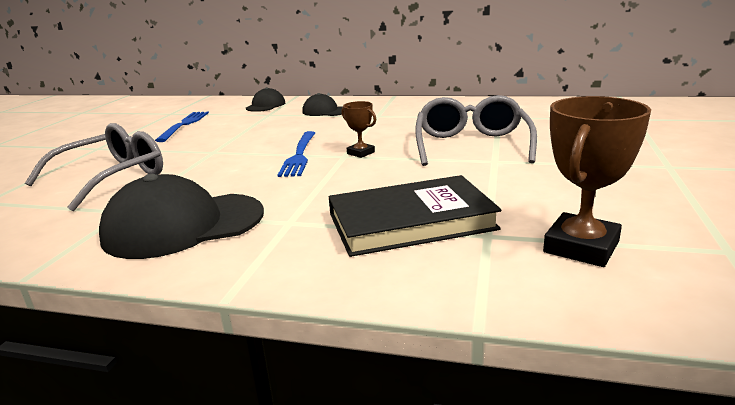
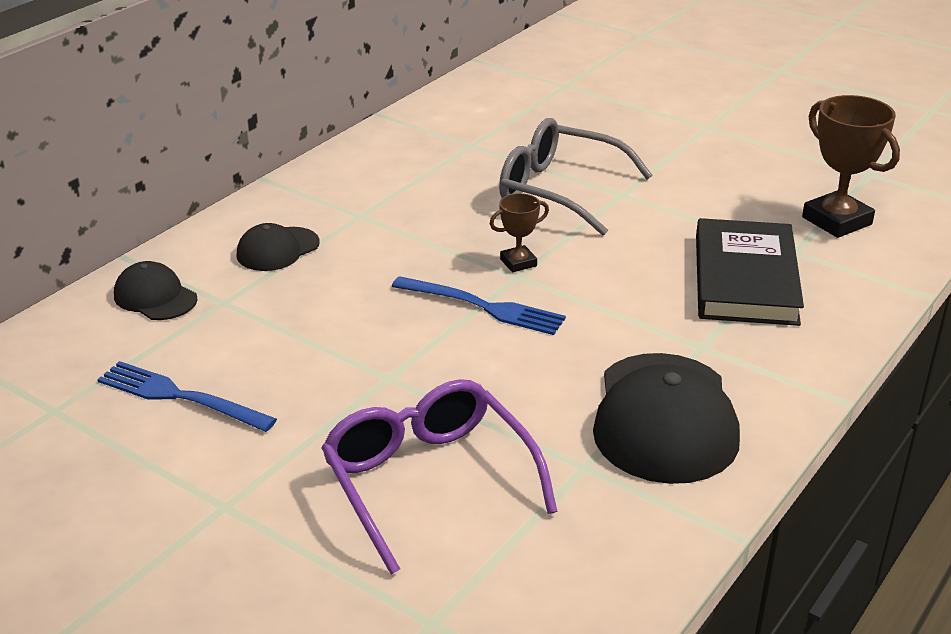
camera: 70 degrees left, 10 degrees up
(111, 178) = (429, 482): grey glasses -> purple glasses

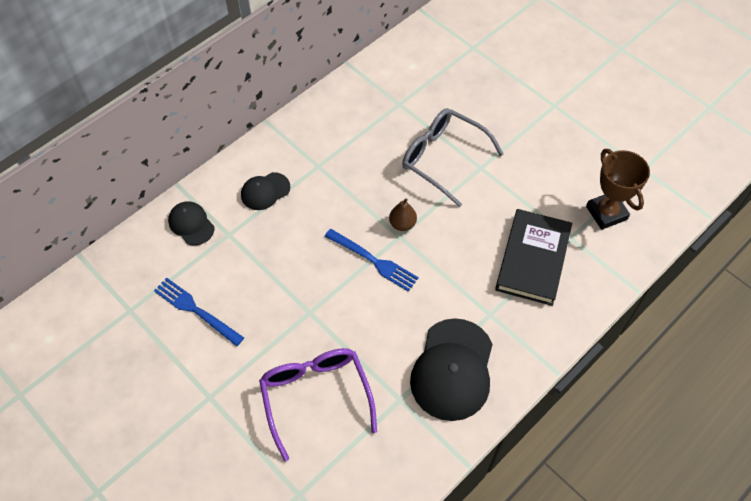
camera: 10 degrees right, 25 degrees up
(518, 262) = (402, 224): brown trophy -> brown pear

